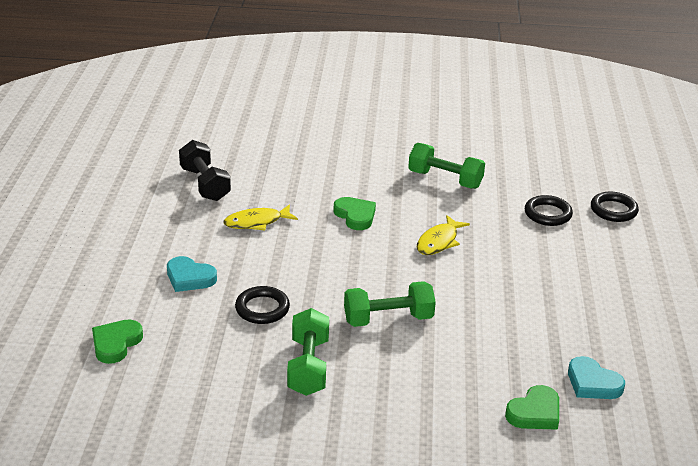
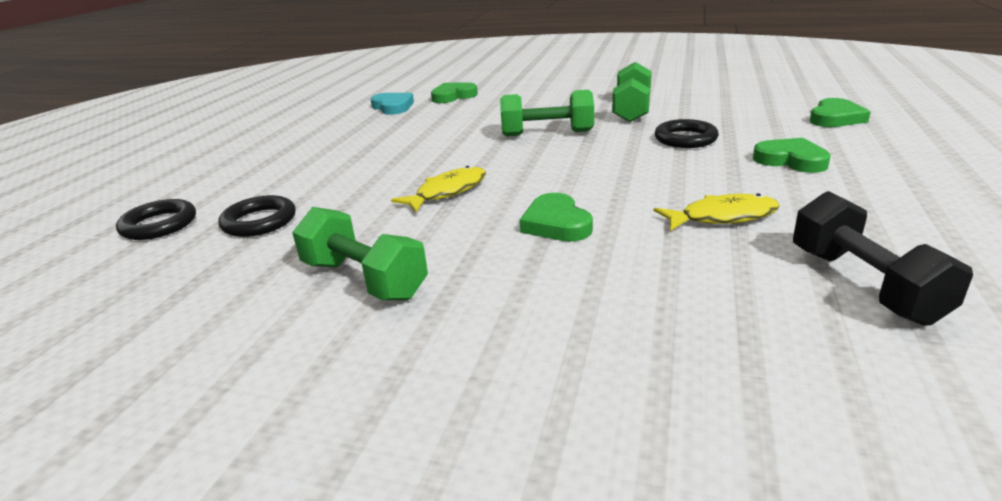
camera: 165 degrees left, 5 degrees down
(189, 278) = (791, 160): turquoise heart -> green heart

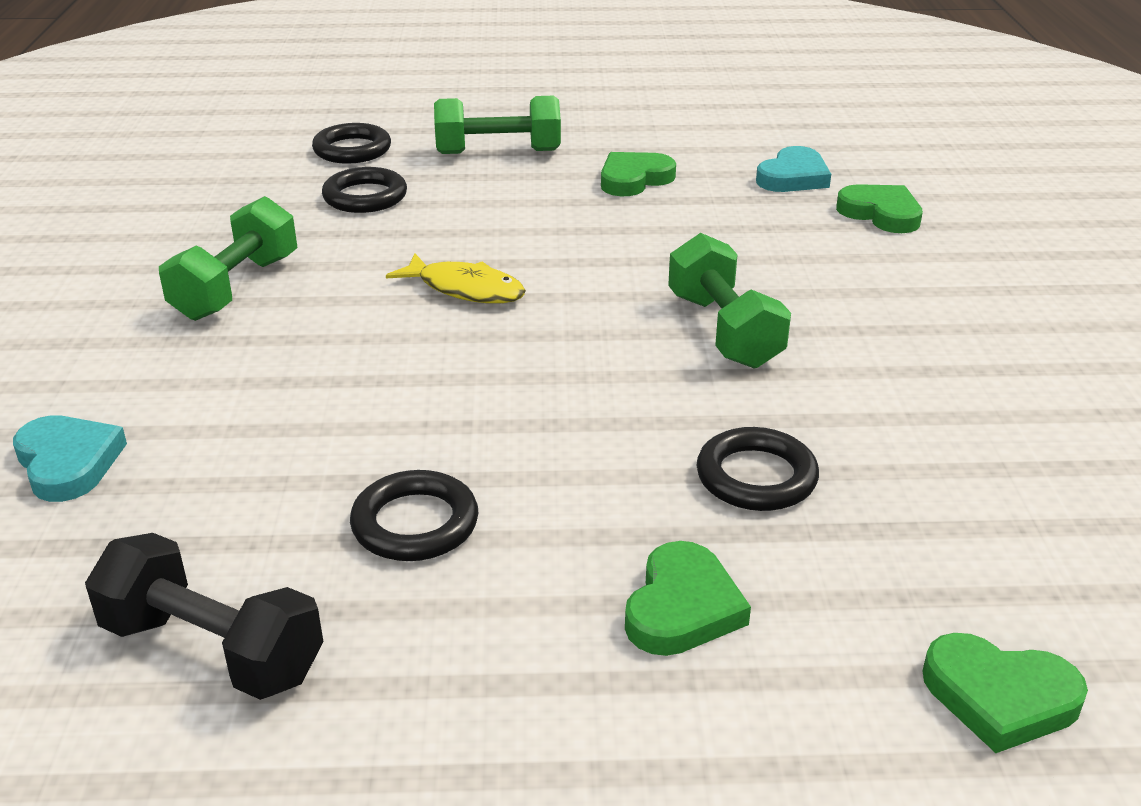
camera: 70 degrees right, 5 degrees up
(556, 224) = (378, 384): green heart -> green heart (634, 179)
(624, 363) = (68, 463): none -> turquoise heart
(631, 110) = (904, 404): green dumbbell -> green dumbbell (498, 152)
(722, 217) = (415, 523): yellow fish -> black ring
(864, 285) = (213, 650): black dumbbell -> black dumbbell turned 60 degrees clockwise

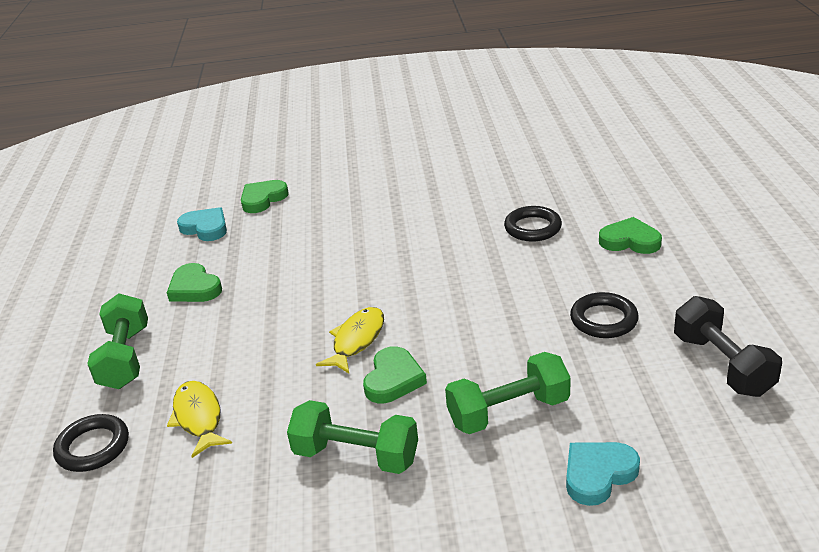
camera: 90 degrees left, 0 degrees up
(213, 650) = (722, 365): black dumbbell -> black dumbbell turned 45 degrees counterclockwise
(365, 197) = (198, 418): black ring -> yellow fish
(723, 330) = (401, 243): green dumbbell -> green dumbbell (508, 412)
(999, 697) = (646, 177): green heart -> green heart (393, 379)

